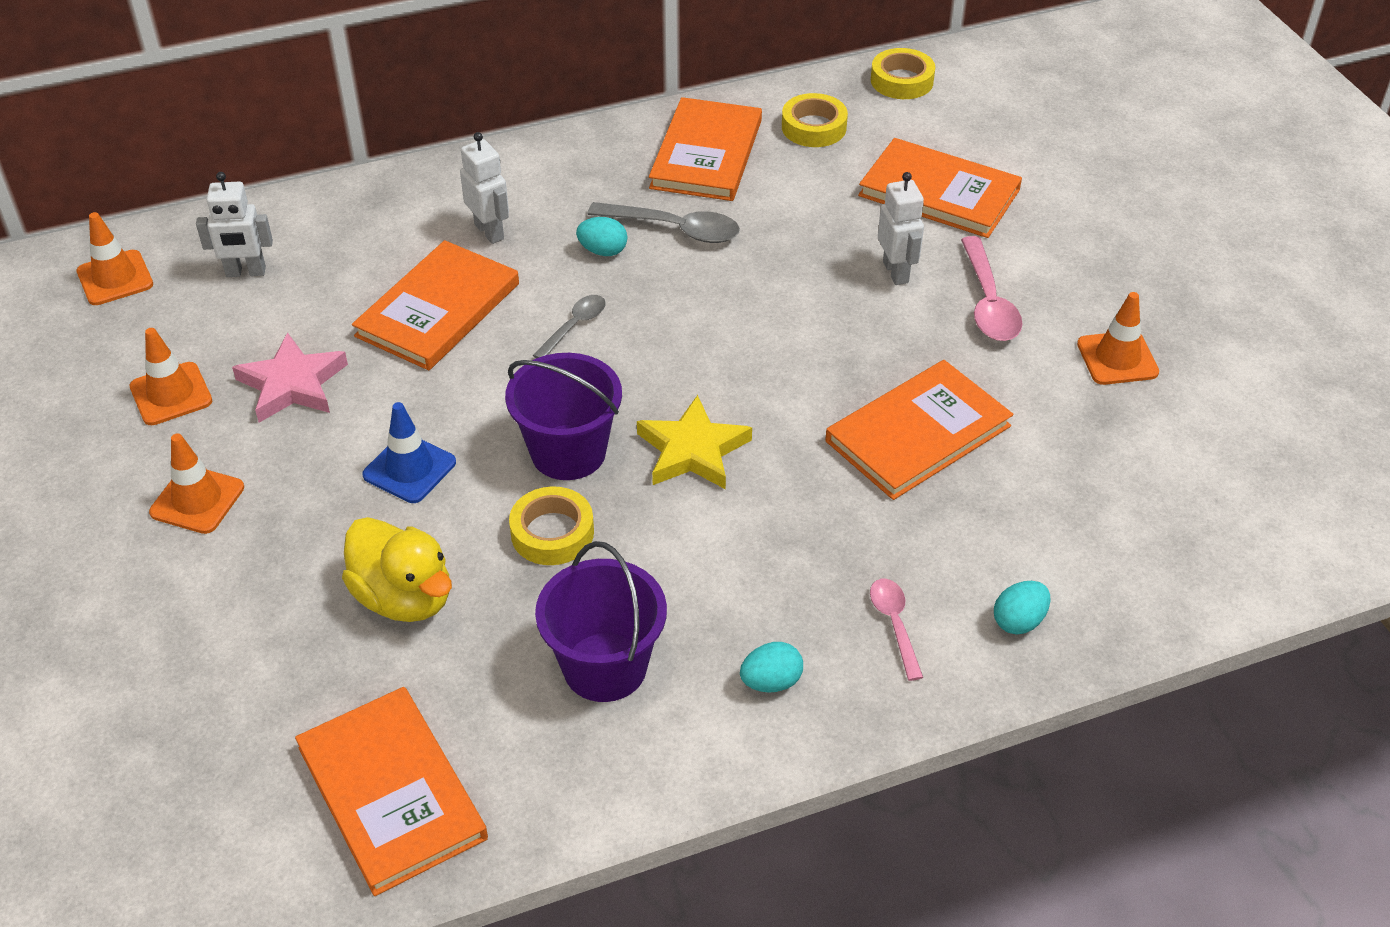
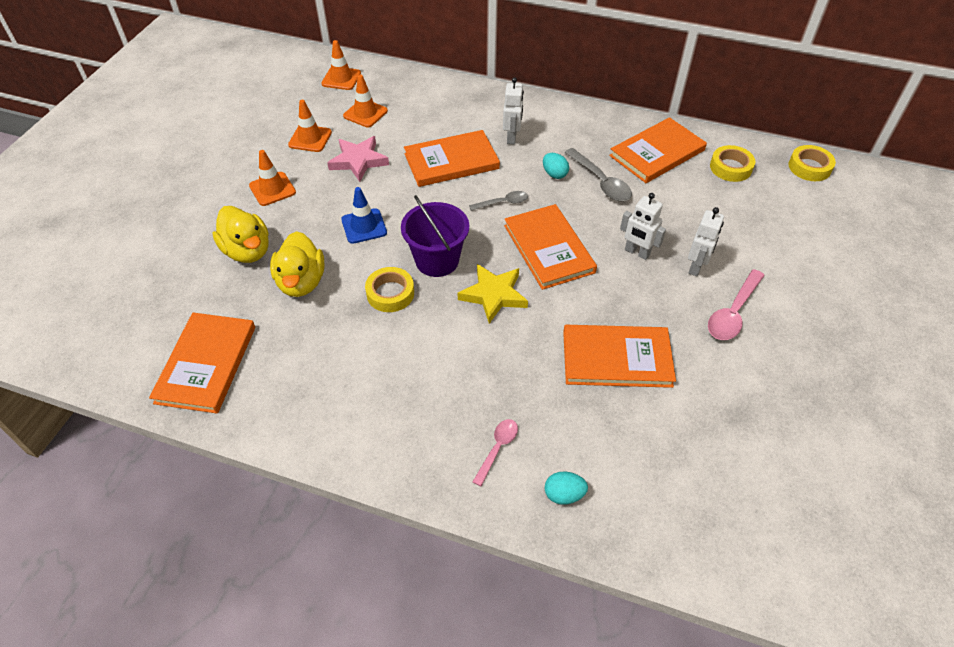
camera: 40 degrees right, 5 degrees up
(245, 272) = (392, 102): white robot -> white robot (637, 252)
(265, 608) = (247, 251): none -> yellow duck
(605, 667) = (345, 371): purple bucket -> none
(771, 682) = (408, 433): turquoise egg -> none
(939, 193) = (767, 238): orange book -> orange book (548, 249)
(1117, 358) = (780, 390): orange traffic cone -> orange traffic cone (365, 113)

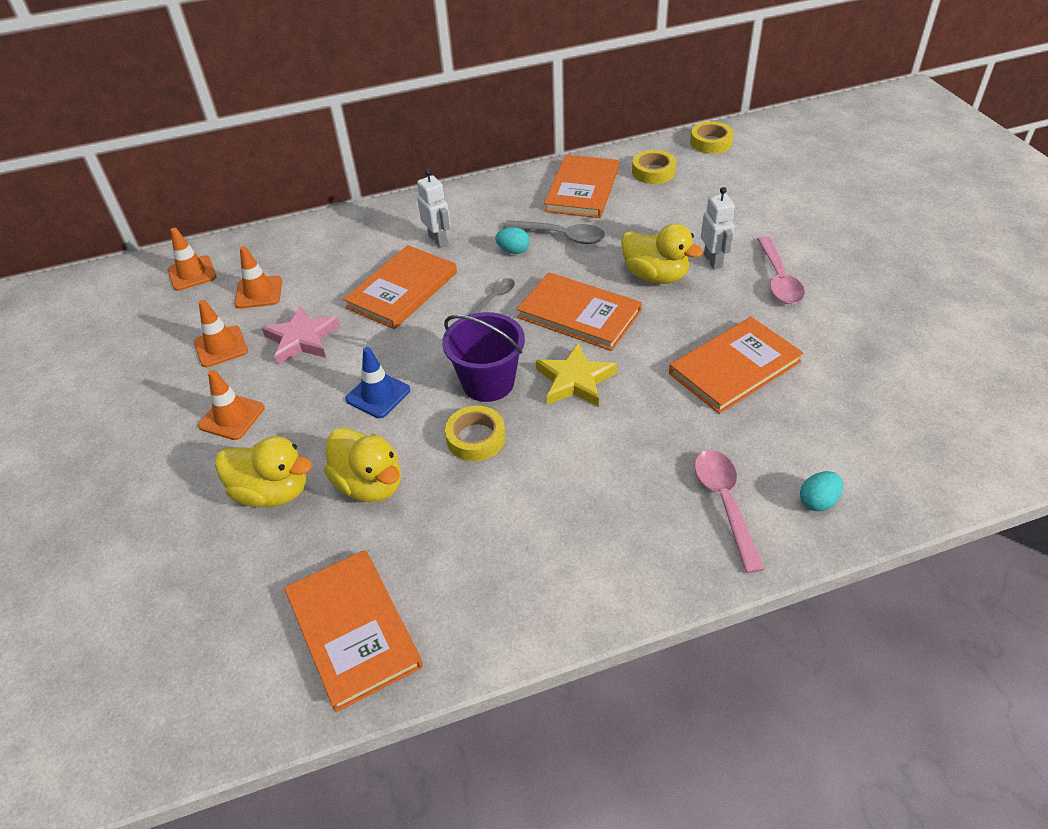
camera: 35 degrees left, 5 degrees down
(497, 449) = (725, 504): pink spoon -> pink spoon, size x1.61
(637, 252) = (655, 276): white robot -> yellow duck

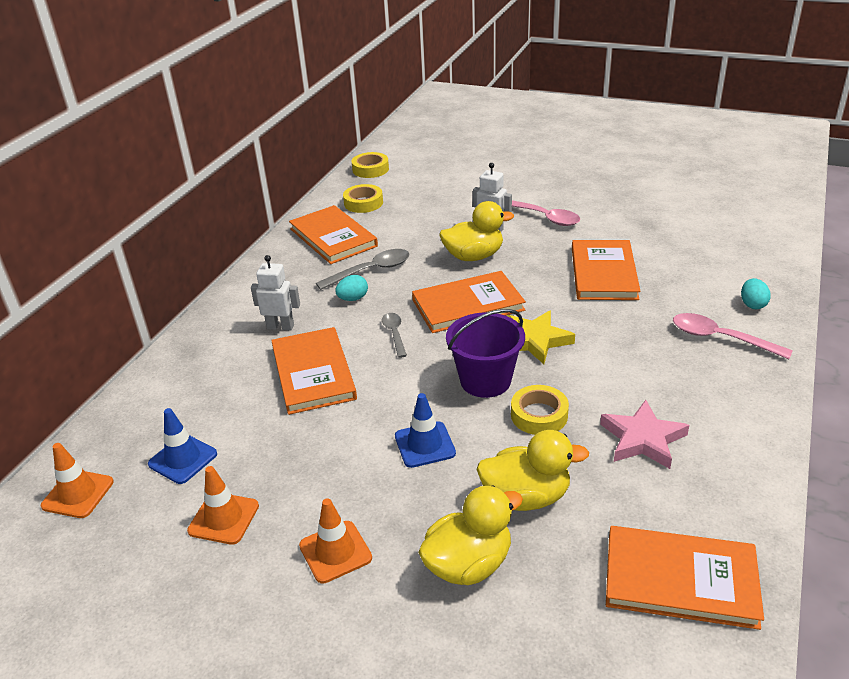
camera: 50 degrees left, 10 degrees down
(259, 292) = (183, 459): orange traffic cone -> blue traffic cone
(302, 339) = (291, 459): pink star -> pink star (642, 439)

